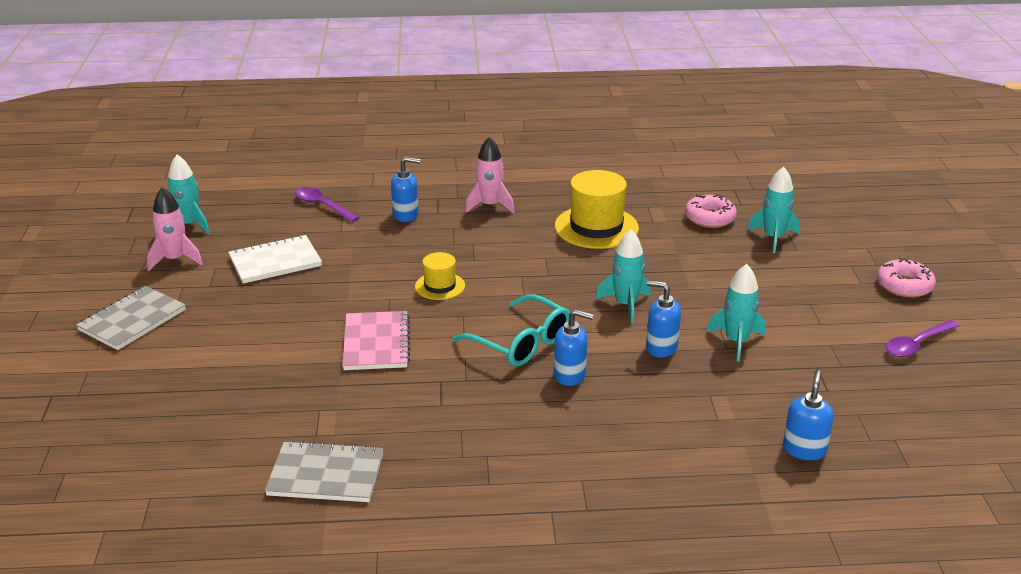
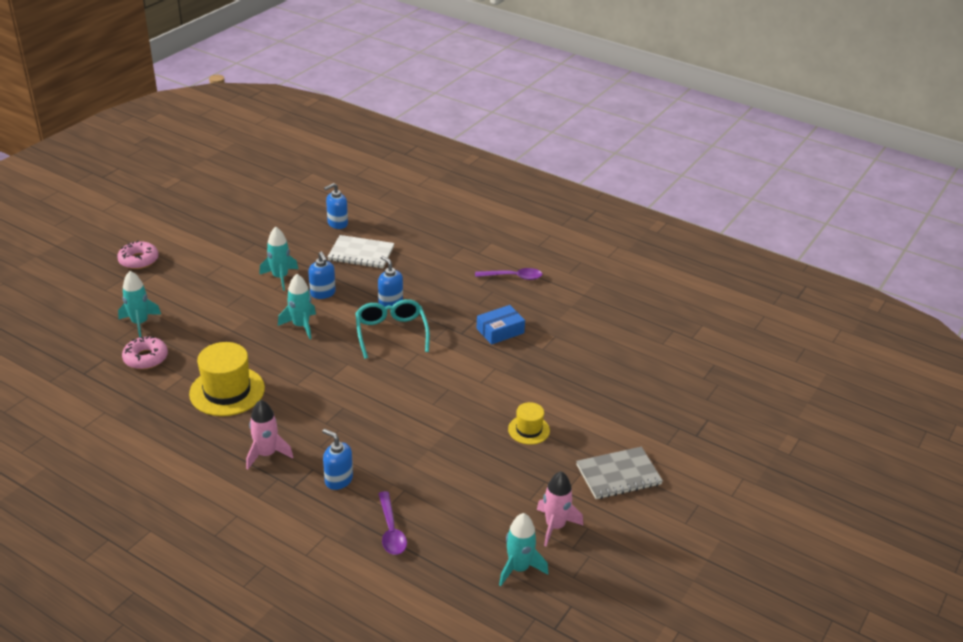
camera: 145 degrees left, 5 degrees up
(275, 262) = (480, 481): white notebook -> white notebook (361, 254)
(326, 475) = (566, 313): grey notebook -> none
(376, 343) = (473, 374): pink notebook -> none
(395, 406) = (500, 331): none -> blue box
(440, 286) = (391, 397): yellow hat -> yellow hat (529, 430)
(917, 344) = (200, 234): purple spoon -> purple spoon (513, 277)

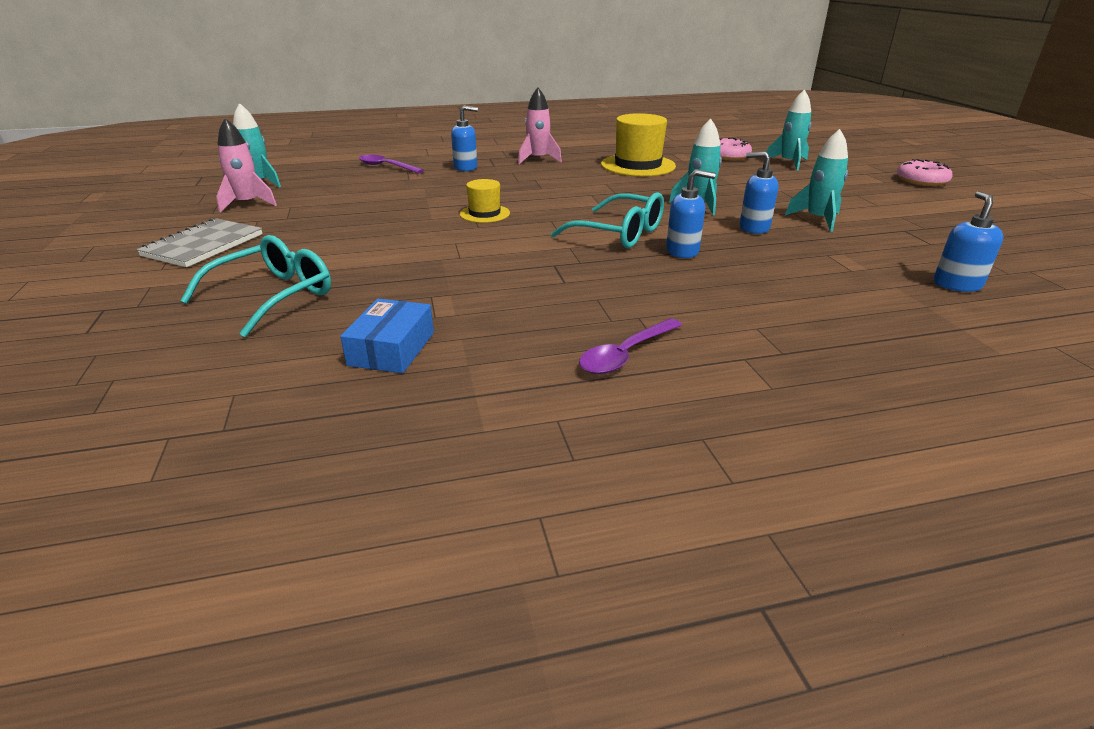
camera: 135 degrees right, 5 degrees down
(361, 254) = (837, 272): white notebook -> none
(500, 331) = (515, 287): blue box -> blue box (391, 349)
(529, 430) = (347, 235): yellow hat -> yellow hat (484, 214)
(611, 394) = (274, 296): none -> turquoise glasses

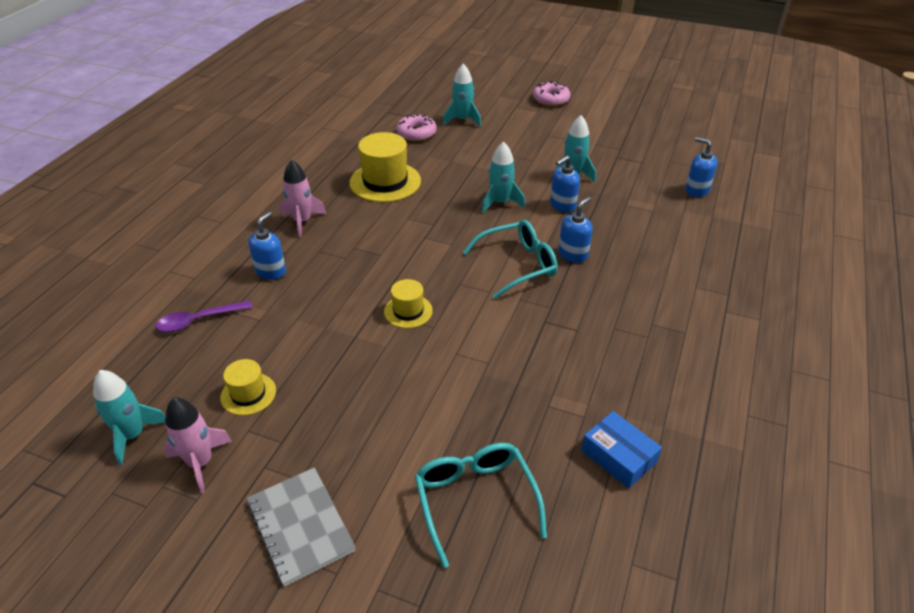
camera: 55 degrees left, 10 degrees up
(327, 197) = (248, 394): none -> yellow hat
(626, 354) = (694, 353): purple spoon -> none

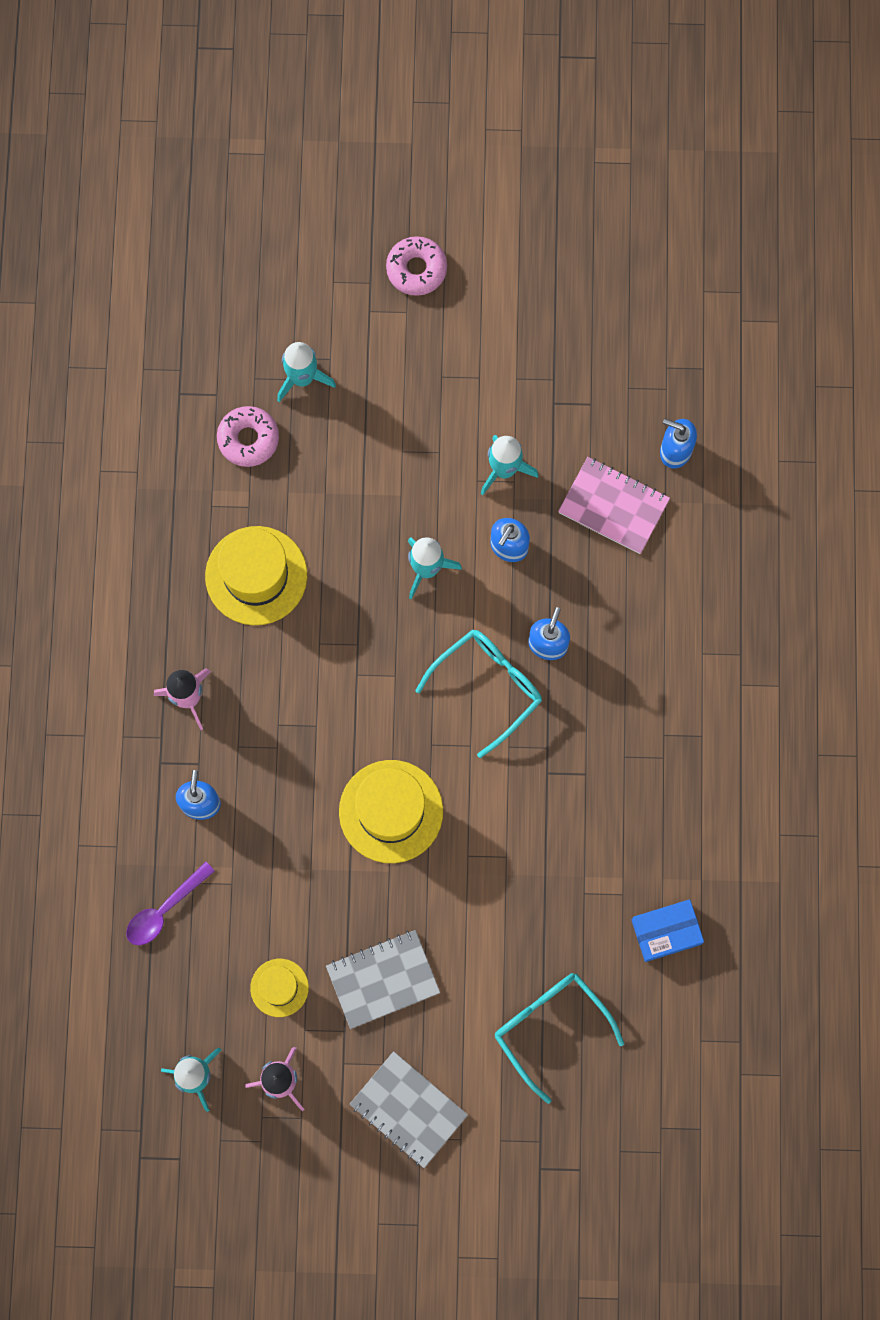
camera: 20 degrees left, 35 degrees up
(338, 414) = (383, 979): none -> grey notebook
(408, 311) = (391, 811): yellow hat -> yellow hat, size x1.82
(618, 456) = (666, 932): blue box -> blue box turned 45 degrees counterclockwise
(645, 204) = (613, 506): none -> pink notebook

